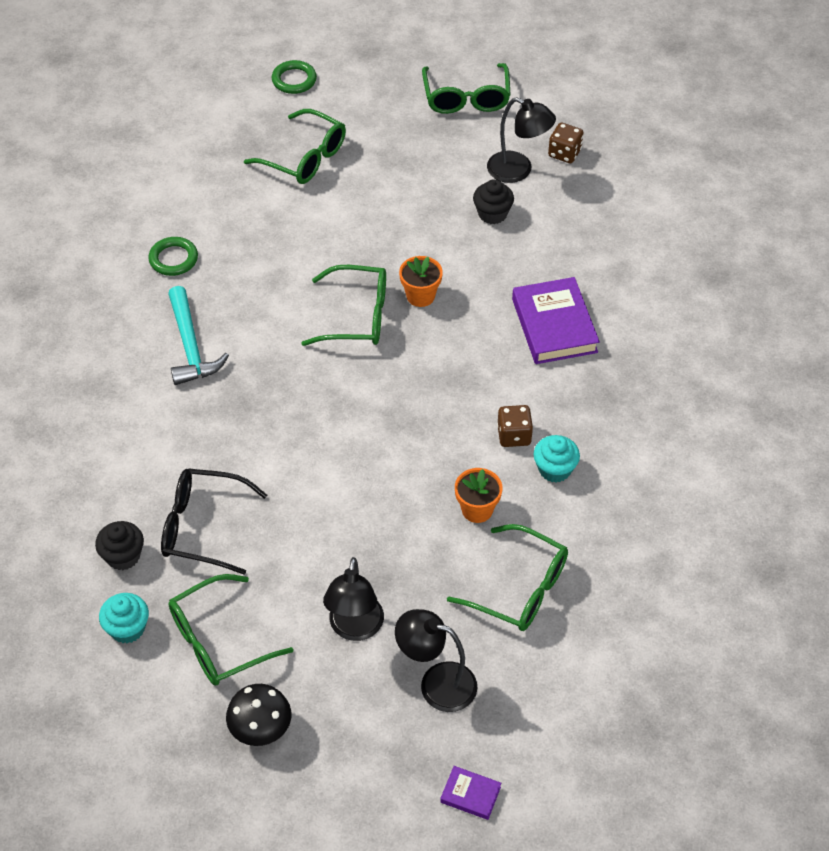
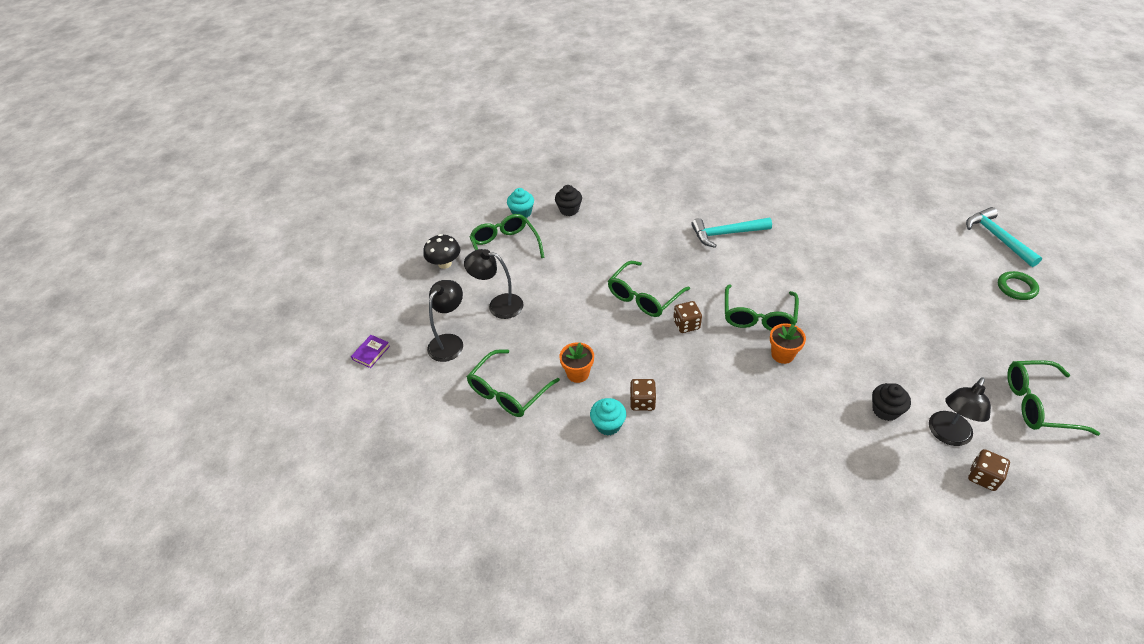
camera: 100 degrees right, 5 degrees down
(173, 259) = (803, 225): green ring -> none
(202, 527) = (584, 240): black glasses -> none
(204, 79) = (997, 238): none -> turquoise hammer
(305, 158) = (924, 292): green glasses -> green glasses (643, 297)
(377, 392) = (686, 324): none -> brown dice
(554, 325) = (757, 442): purple book -> none

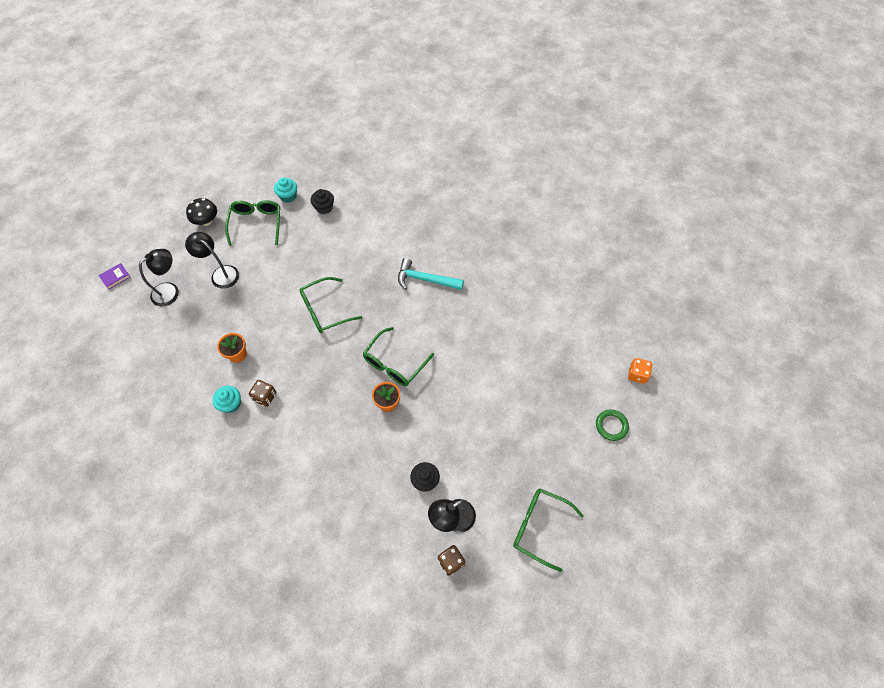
camera: 20 degrees right, 15 degrees up
(508, 392) = (183, 348): green glasses -> none
(686, 324) = (338, 347): brown dice -> none
(997, 238) = (637, 374): turquoise hammer -> orange dice

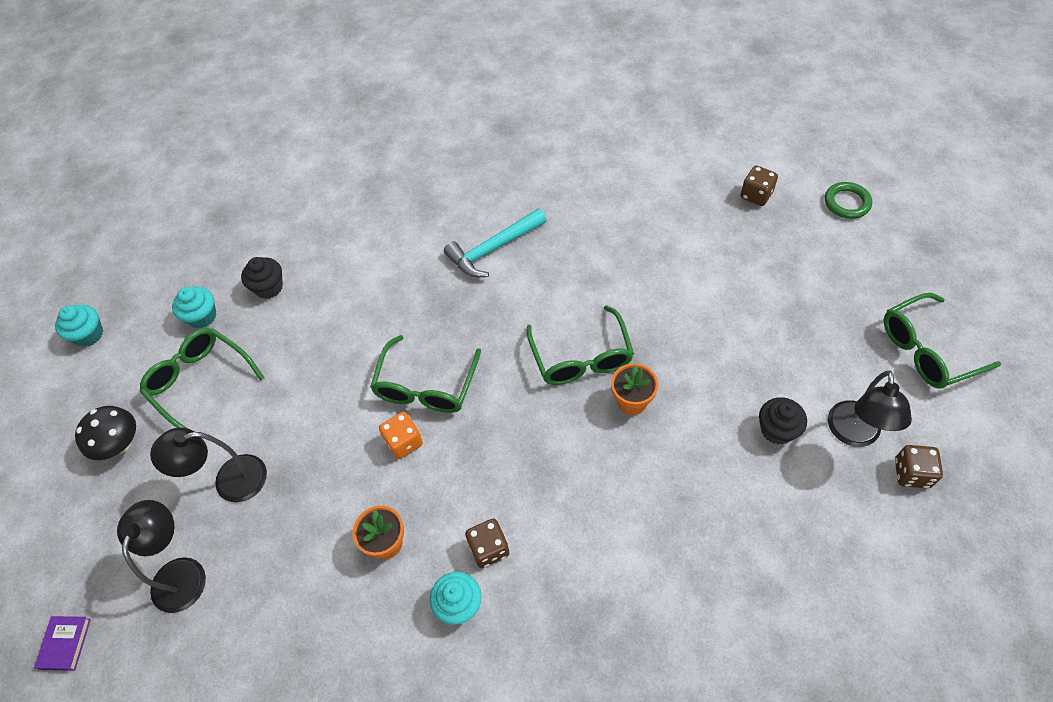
camera: 45 degrees left, 5 degrees down
(245, 164) = (89, 334): none -> turquoise cupcake
(573, 376) = (756, 195): none -> brown dice
(637, 374) = (801, 142): orange dice -> orange dice (404, 442)

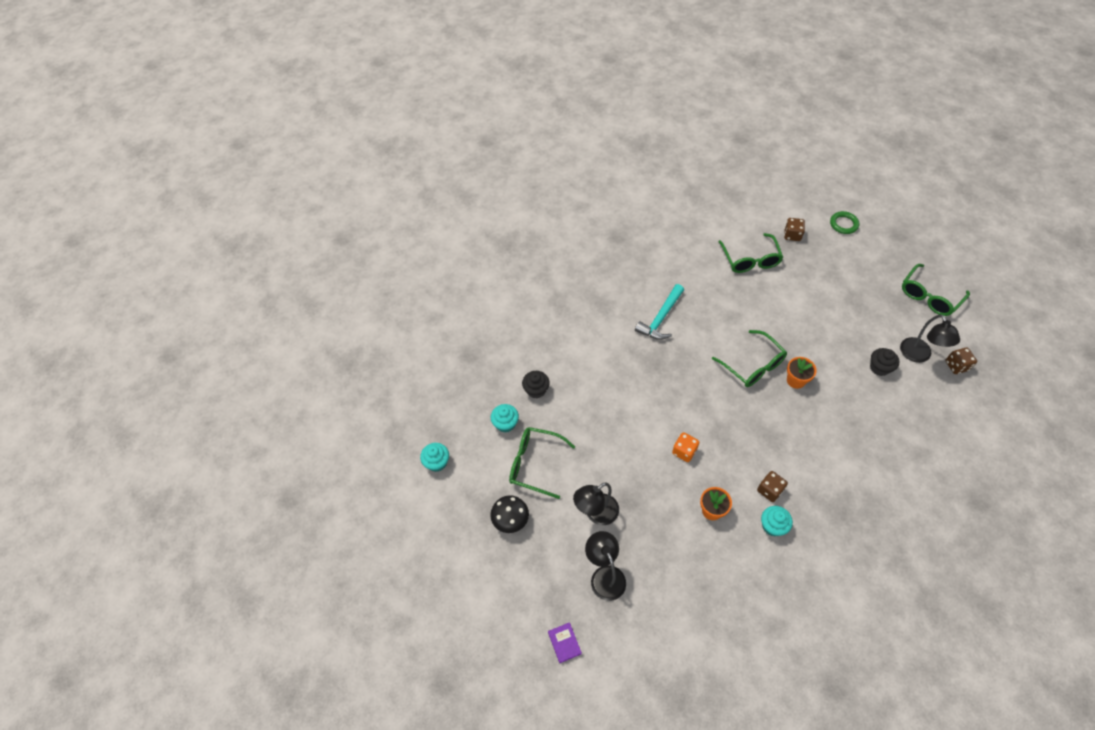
camera: 25 degrees left, 0 degrees up
(426, 386) = (675, 415): green glasses -> green glasses (750, 260)

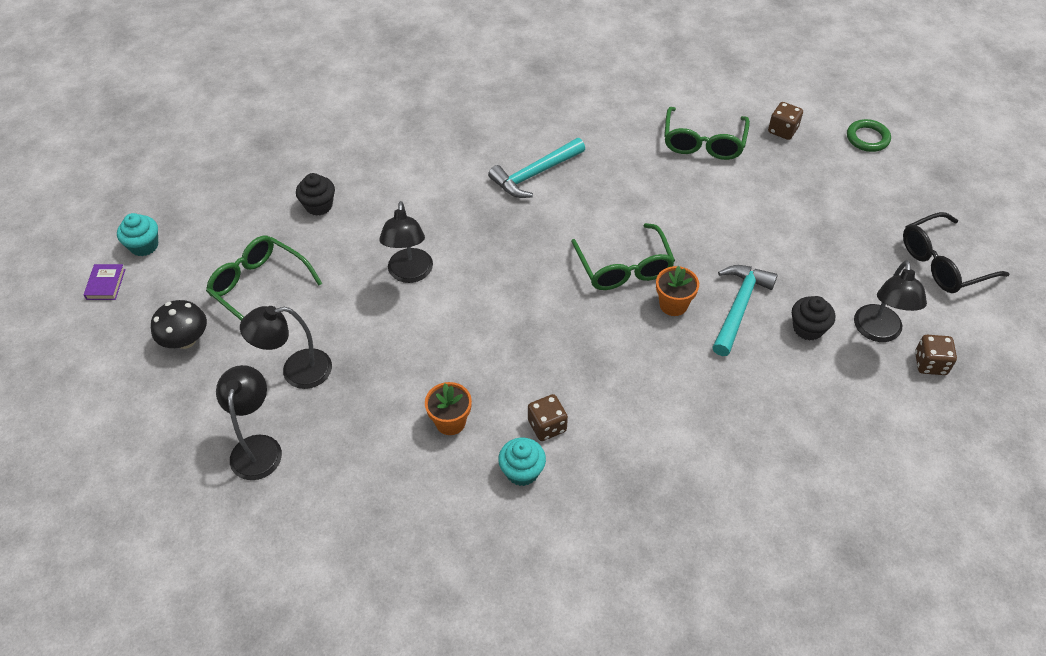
camera: 20 degrees right, 5 degrees down
(505, 424) = (255, 230): turquoise cupcake -> none
(564, 643) = (152, 507): purple book -> purple book (106, 284)
(625, 418) = (410, 274): none -> black lamp
(684, 451) = (461, 338): orange dice -> none
(833, 368) = (739, 307): none -> turquoise hammer
(929, 296) = (942, 263): green glasses -> black glasses

